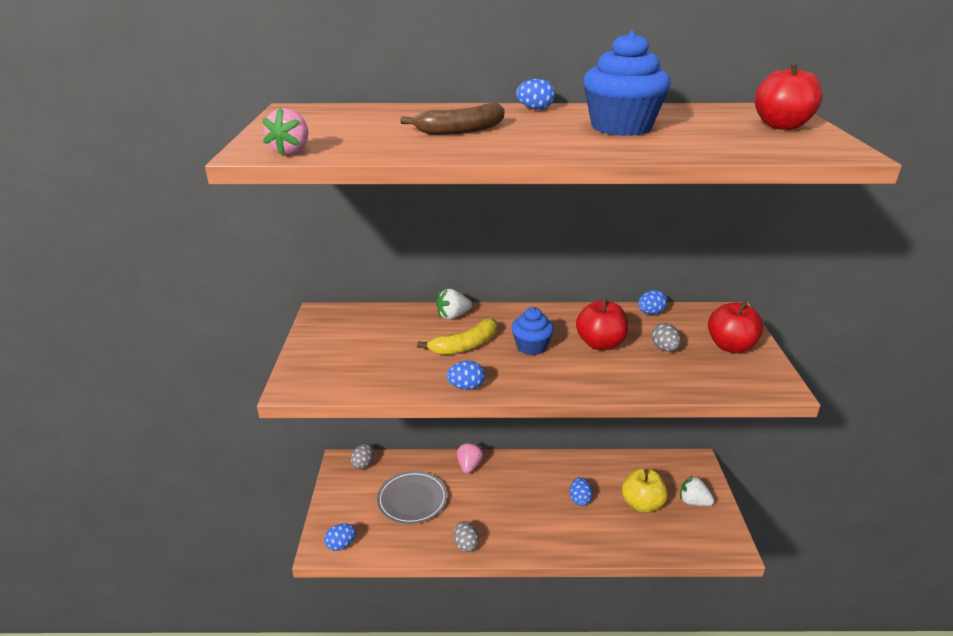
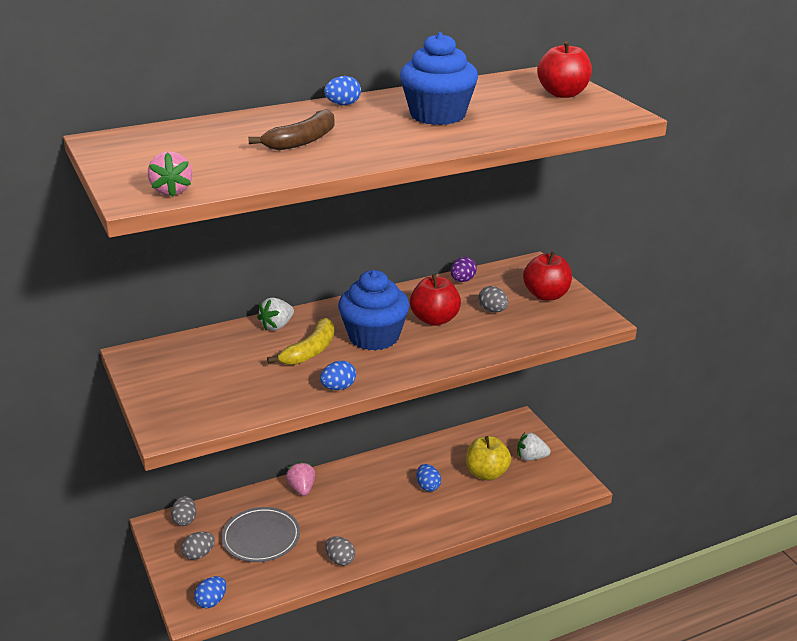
camera: 25 degrees left, 0 degrees up
(356, 498) = (199, 554): none -> grey egg
(531, 347) = (374, 337): blue cupcake -> blue cupcake, size x1.65
(650, 313) = (462, 280): blue egg -> purple egg

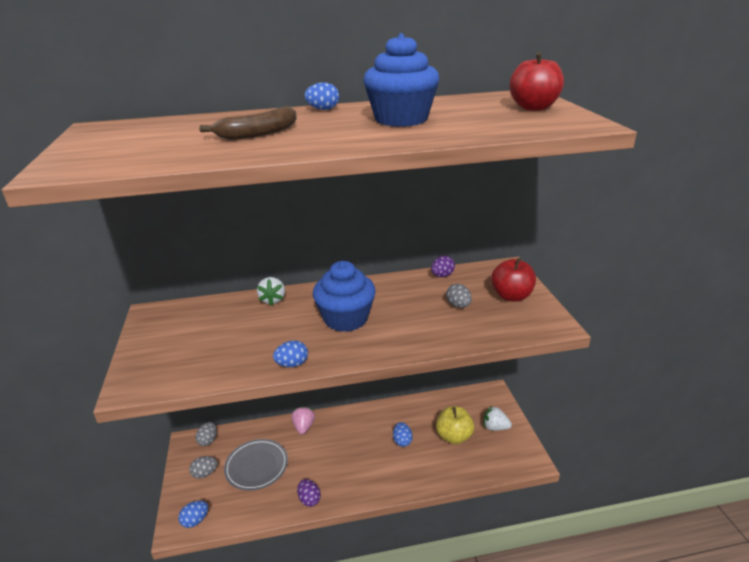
camera: 15 degrees right, 0 degrees up
(172, 191) = (93, 167): pink strawberry -> none
(277, 326) = (273, 300): white strawberry -> white strawberry turned 60 degrees counterclockwise
(310, 351) = (287, 326): yellow banana -> none
(340, 560) = (309, 499): grey egg -> purple egg
(434, 319) = (404, 308): red apple -> none

